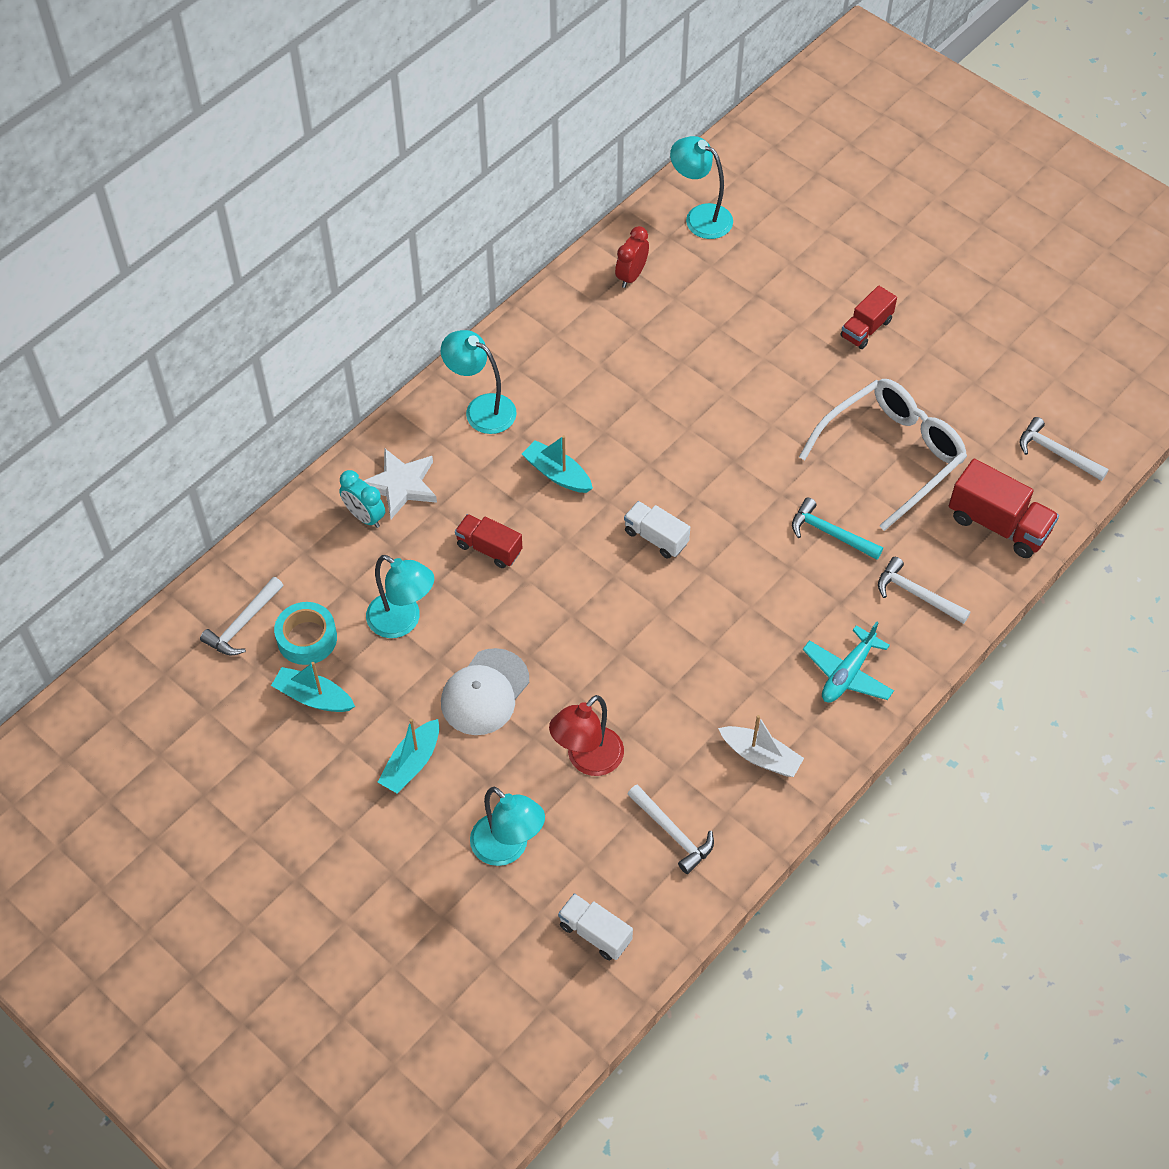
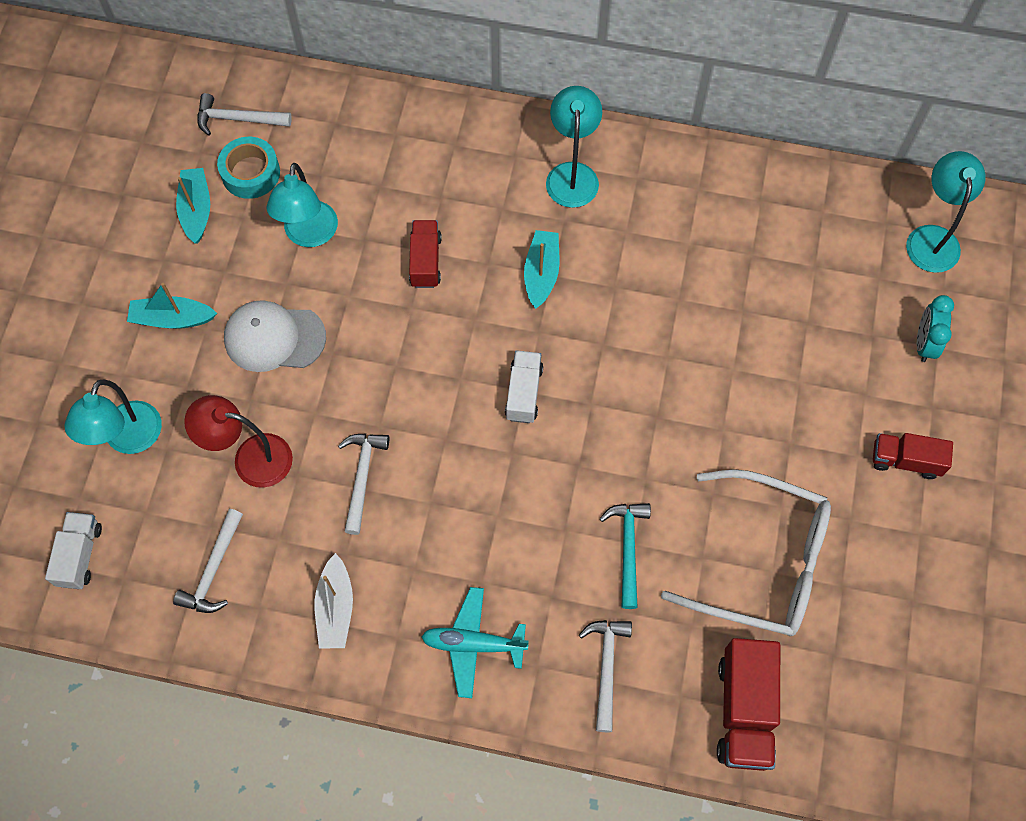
camera: 60 degrees right, 10 degrees up
(364, 517) = (398, 147): turquoise clock -> turquoise clock (924, 343)
(401, 485) = (449, 157): white star -> none
(631, 276) = (814, 216): red clock -> none
(1056, 453) = (878, 730): white hammer -> white hammer (362, 477)

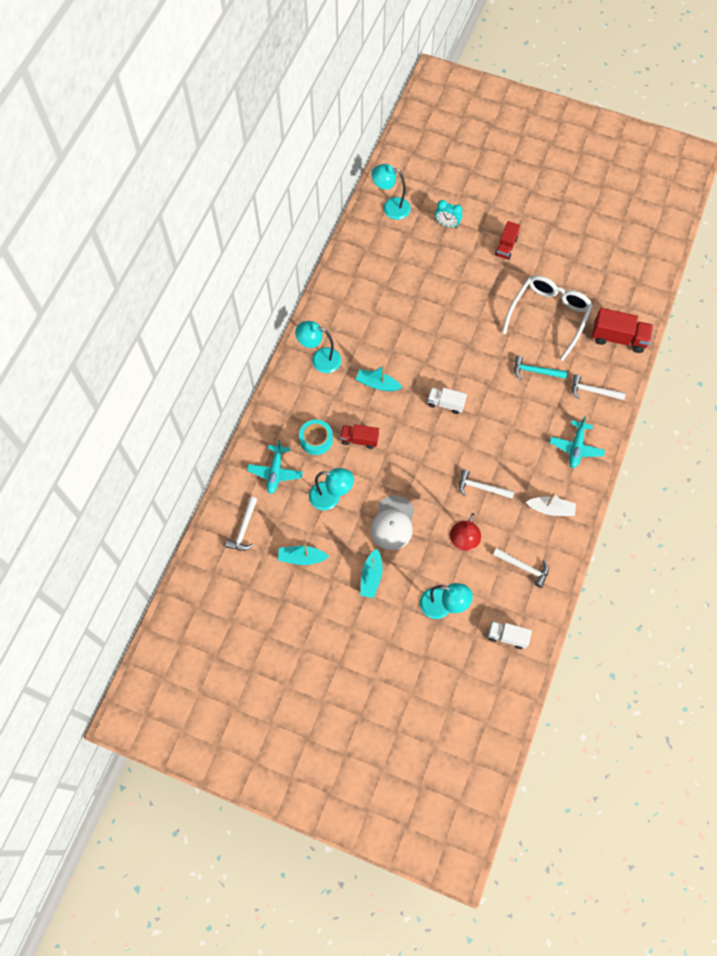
camera: 80 degrees left, 0 degrees up
(250, 173) = (283, 525): turquoise tape -> turquoise tape (316, 439)
(344, 145) = (275, 472): none -> turquoise plane

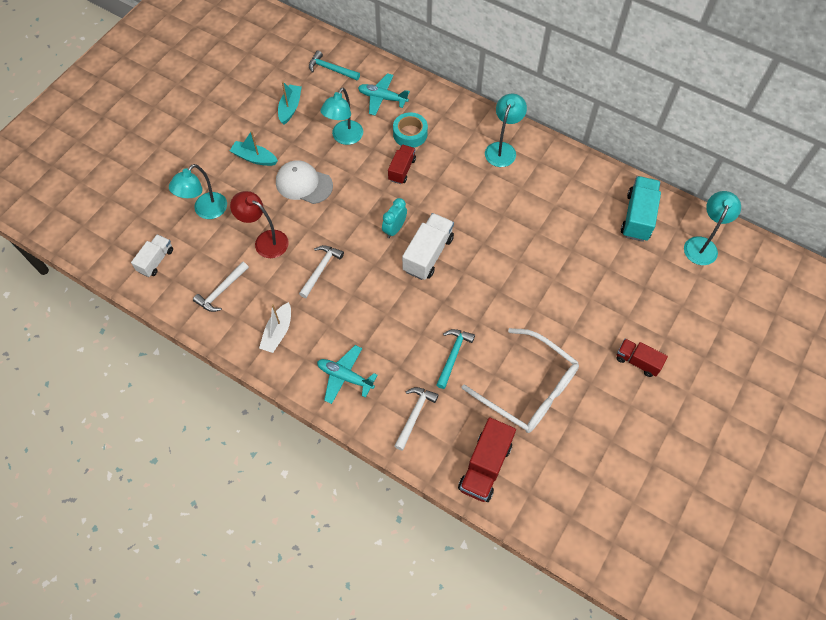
camera: 100 degrees right, 5 degrees down
(244, 529) = (331, 69): white hammer -> turquoise hammer
(373, 252) = (638, 217): none -> turquoise truck
(377, 384) = (464, 195): turquoise boat -> none
(445, 404) = (428, 254): white truck -> white truck, size x1.57
(447, 224) = (674, 301): turquoise clock -> turquoise clock (394, 229)

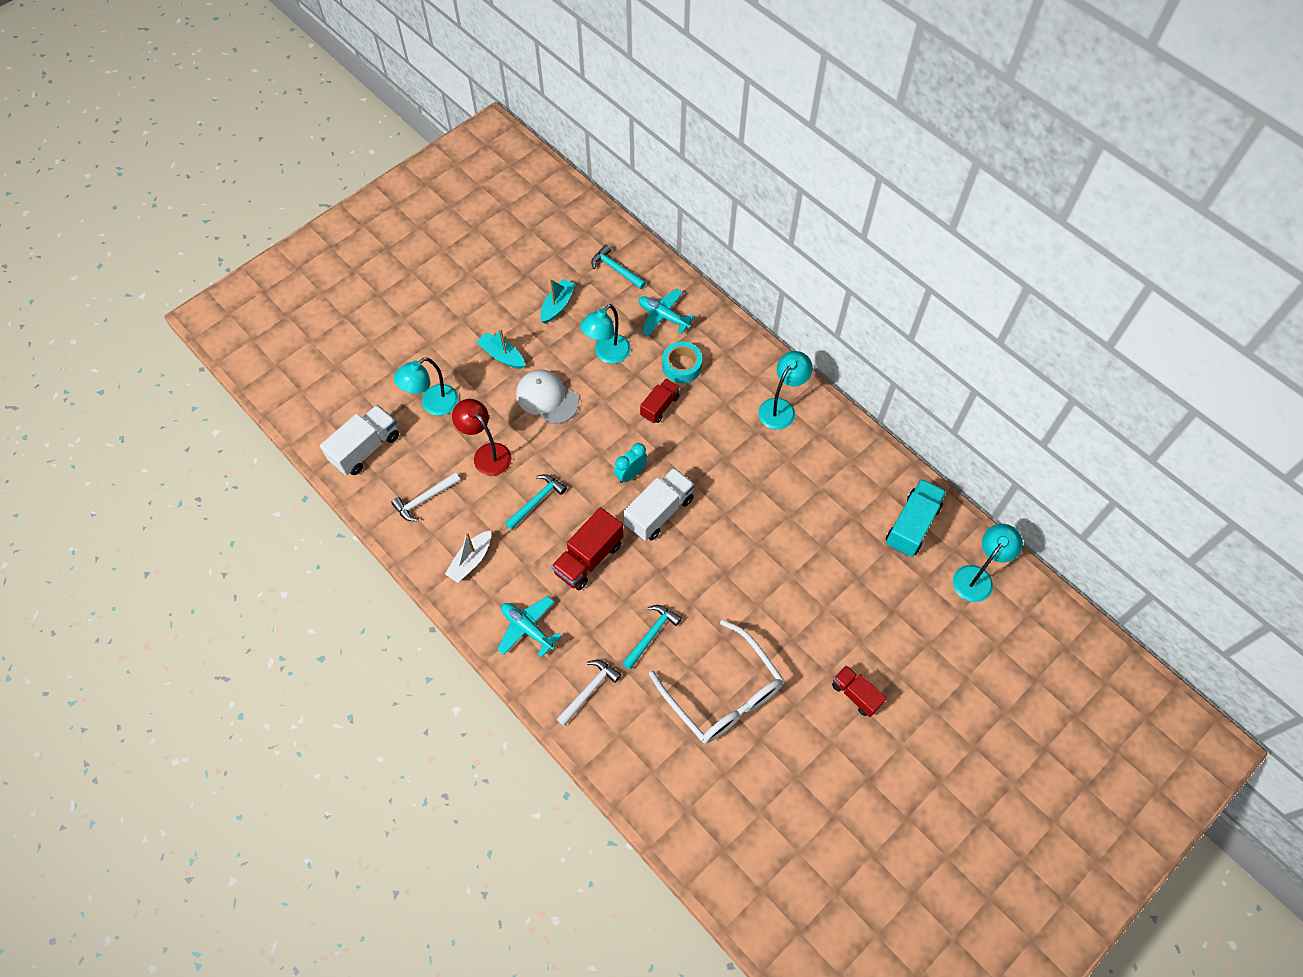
camera: 15 degrees right, 0 degrees up
(156, 260) = (366, 448): white truck -> white truck, size x1.57
(321, 269) = (537, 501): white hammer -> turquoise hammer
(485, 466) = (648, 768): red truck -> red truck (588, 558)

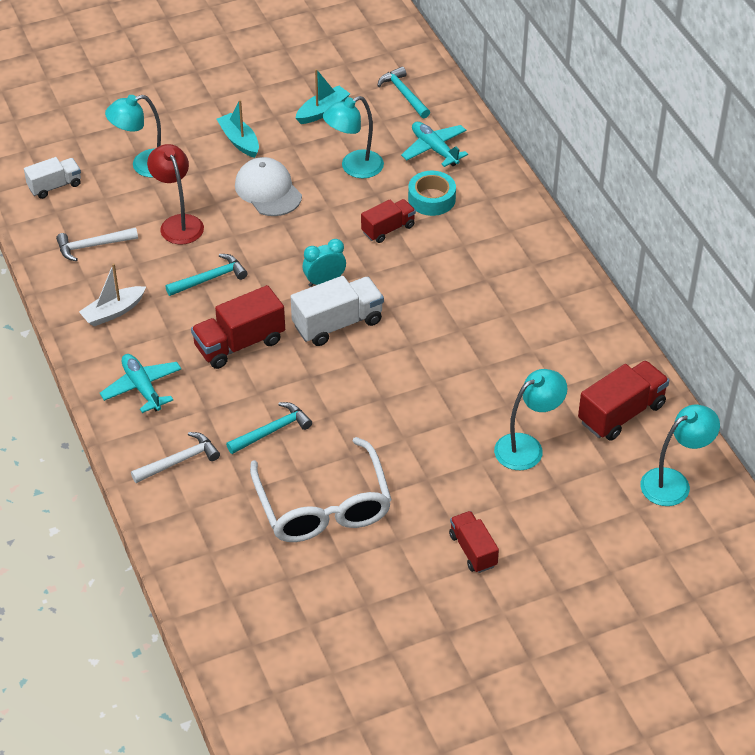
camera: 20 degrees right, 15 degrees down
(366, 448) = (55, 186): white truck -> white truck, size x0.64
(781, 408) = (525, 265): turquoise lamp -> turquoise lamp (527, 447)
(912, 525) = (621, 413): turquoise truck -> red truck

